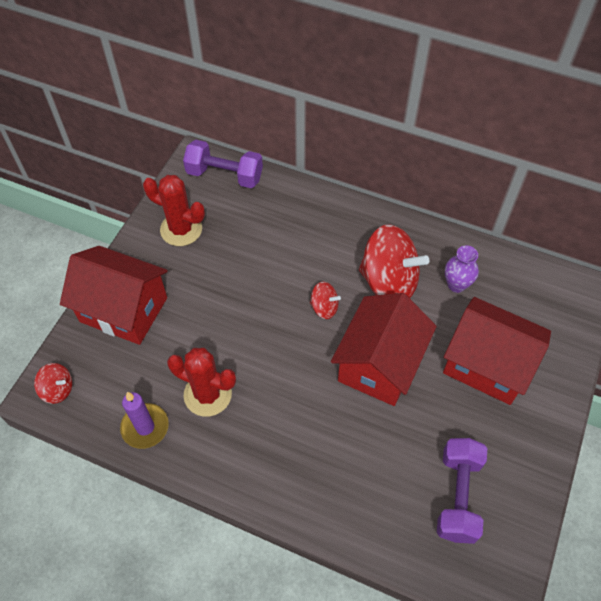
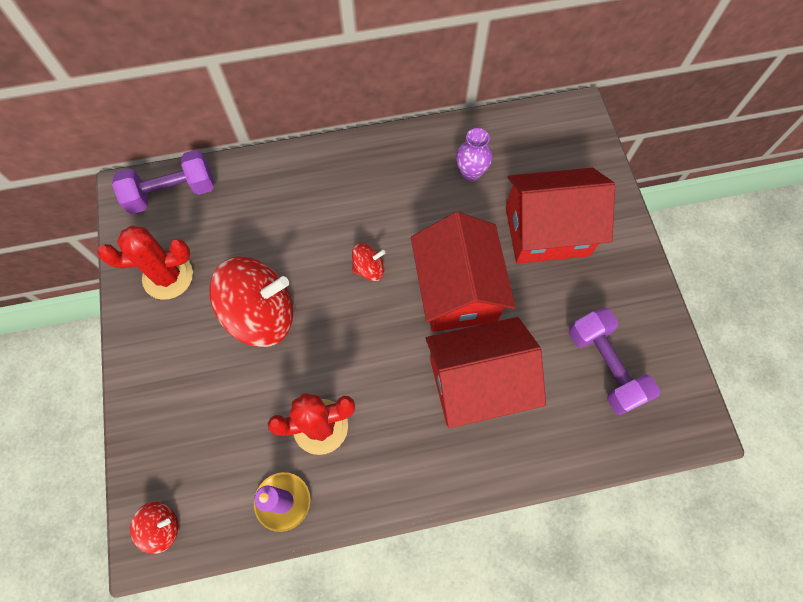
camera: 35 degrees left, 10 degrees up
(124, 309) = (169, 398): red house -> red house (477, 383)
(389, 281) = (409, 206): red spinning top -> red spinning top (261, 313)

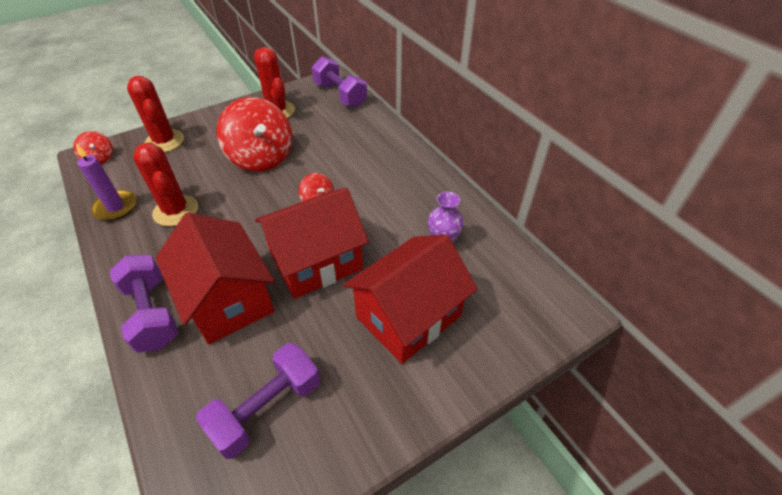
camera: 70 degrees right, 20 degrees down
(165, 433) = (164, 141): none -> red cactus
(471, 460) = (152, 313): none -> purple dumbbell
(547, 231) = (408, 316): red house -> red house turned 75 degrees clockwise

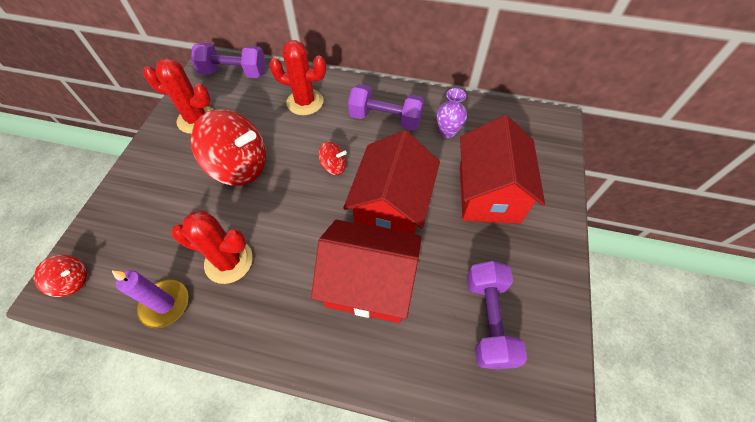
camera: 45 degrees left, 10 degrees up
(152, 313) = (329, 345): purple dumbbell -> purple dumbbell (385, 119)
(164, 141) = (123, 217): red cactus -> red cactus (305, 102)

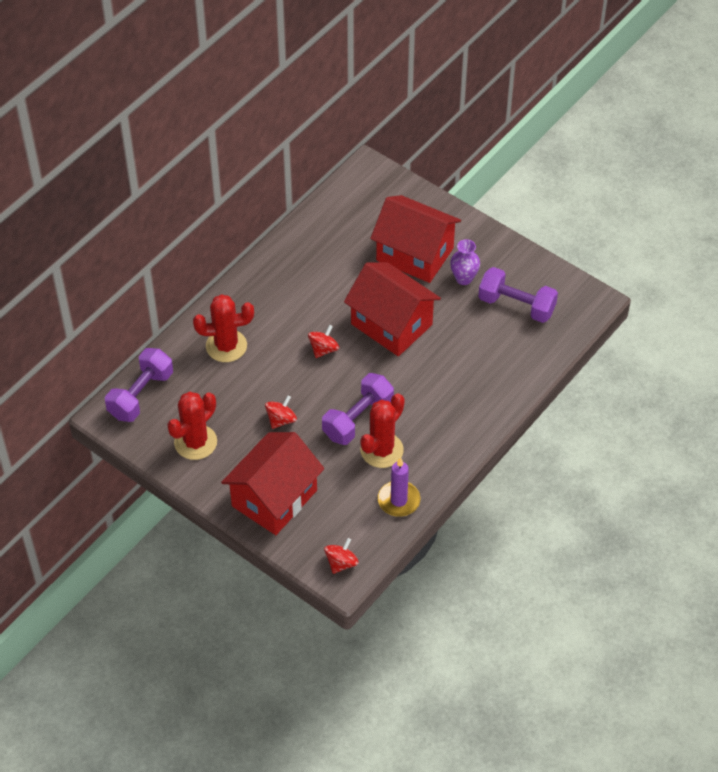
camera: 65 degrees left, 5 degrees down
(240, 166) = (281, 420): red spinning top -> red spinning top, size x0.47
(305, 102) = (226, 346): red cactus -> red cactus turned 45 degrees clockwise
(369, 284) = (451, 364): red house -> red house (274, 498)
(385, 119) = (289, 290): purple dumbbell -> purple dumbbell (358, 419)
(447, 131) = (333, 251): purple vase -> purple vase (464, 278)

